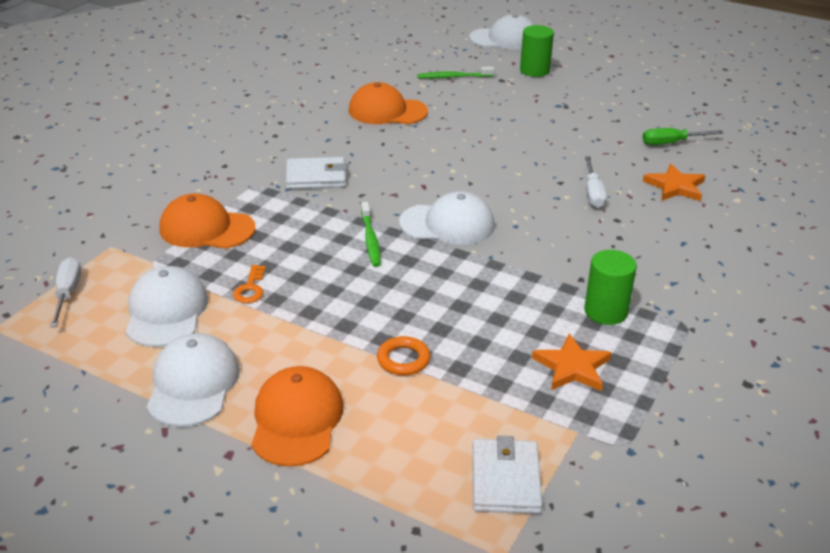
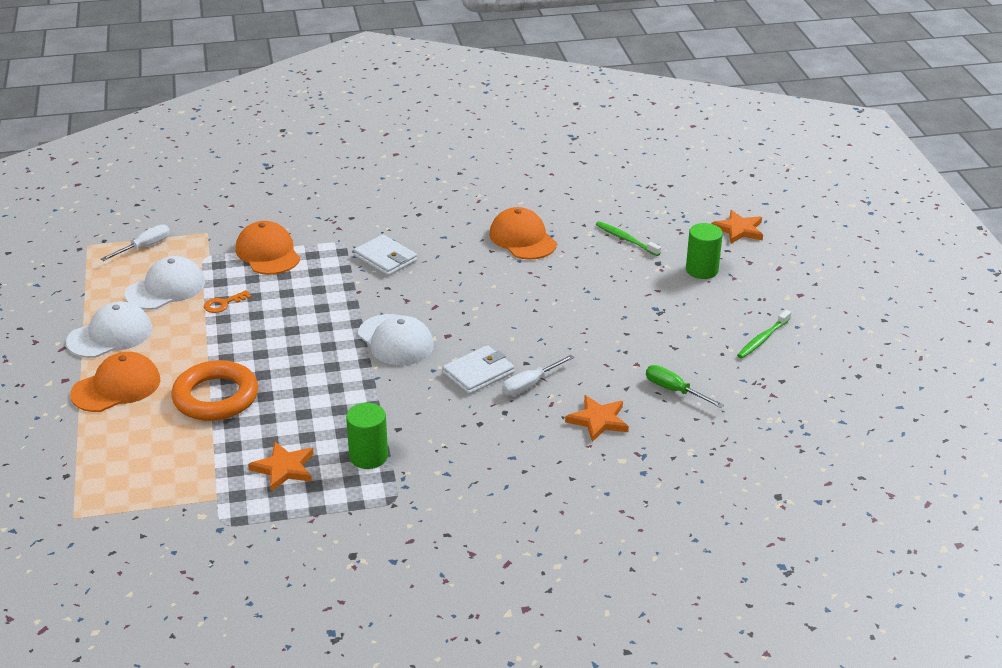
camera: 50 degrees right, 0 degrees up
(370, 239) = (335, 319): green toothbrush -> green toothbrush (763, 339)
(403, 360) = (216, 397): orange ring -> orange ring, size x2.01
(504, 39) = (739, 230): white cap -> orange star
(505, 480) = (140, 489): white wallet -> white wallet (478, 373)

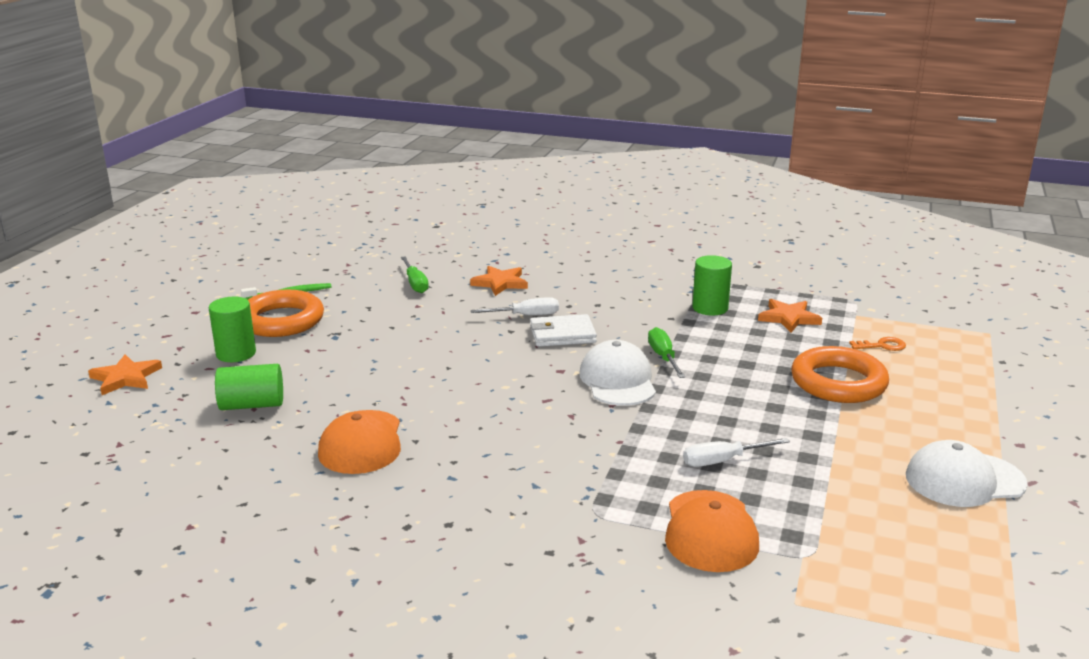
camera: 150 degrees left, 10 degrees down
(116, 387) = (953, 420): orange cap -> none
(144, 247) = (910, 609): white screwdriver -> white screwdriver (723, 461)
(166, 288) = (880, 522): white cap -> none
(223, 304) = (801, 476): orange key -> orange key (882, 346)
(375, 376) = (663, 357): none -> green screwdriver
(385, 258) = (553, 471): white wallet -> none
(626, 239) = (252, 405): green toothbrush -> green cylinder
(720, 309) = (281, 321): none -> orange ring

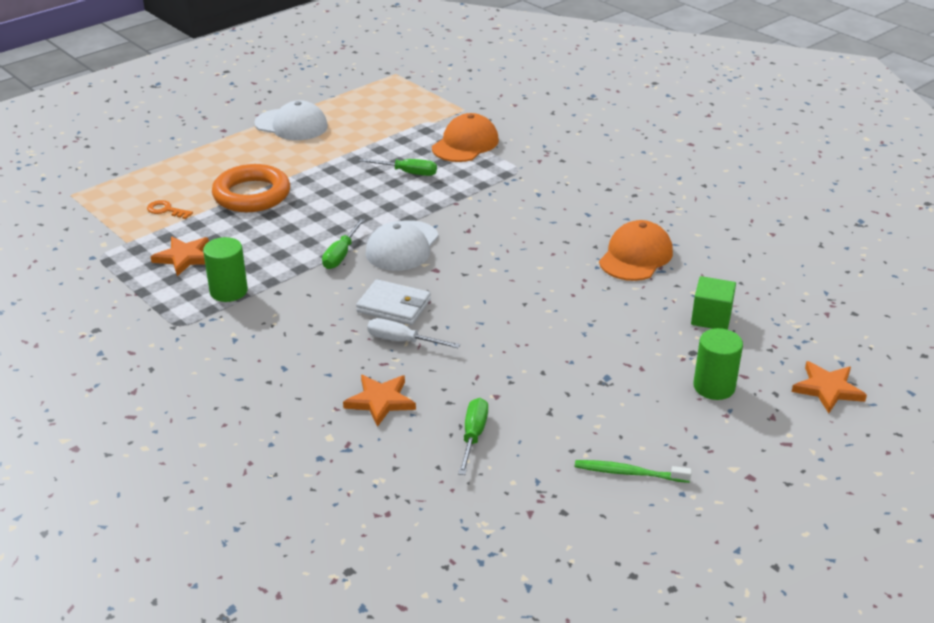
camera: 150 degrees left, 10 degrees up
(252, 405) = (711, 318): green cylinder -> green cube
(281, 321) = (653, 423): orange ring -> none
(723, 461) = (408, 173): white screwdriver -> green screwdriver

